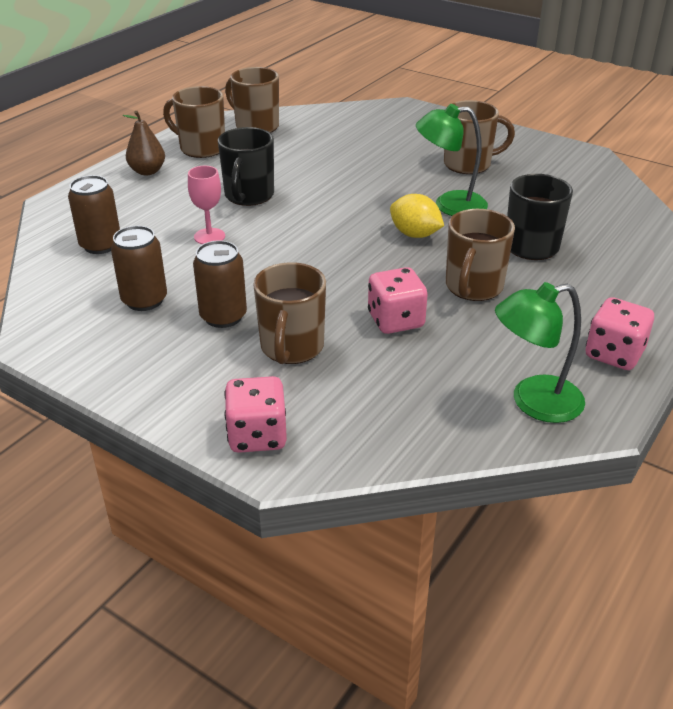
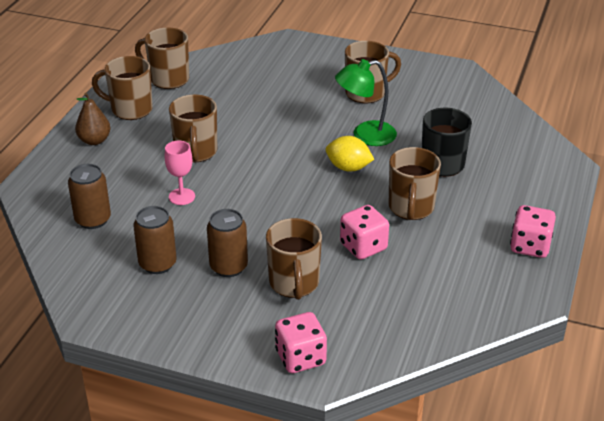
camera: 15 degrees left, 0 degrees up
(248, 196) = (196, 152): black mug -> brown mug
(533, 402) = (486, 294): green lamp -> none

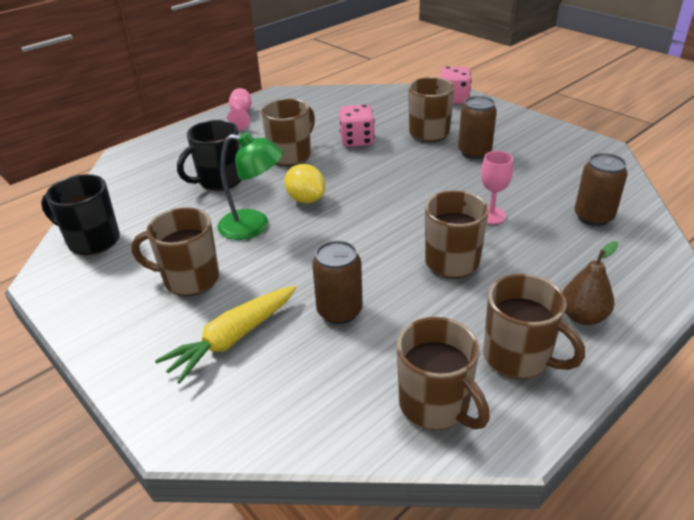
camera: 150 degrees left, 0 degrees up
(157, 264) = (535, 167): brown can -> brown can (339, 311)
(302, 75) = (233, 339): none -> yellow carrot
(468, 95) = (92, 240): none -> black mug
(530, 246) = (241, 115): pink dice -> pink goblet

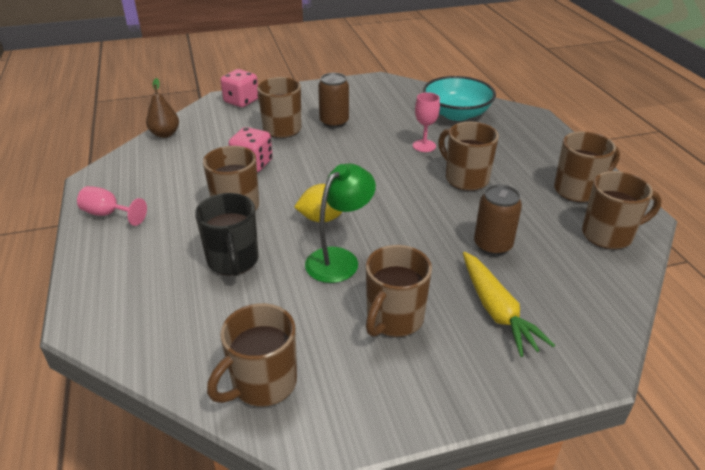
camera: 65 degrees left, 0 degrees up
(92, 240) = (262, 384): black mug -> brown mug
(582, 316) = (552, 156): brown pear -> brown pear (165, 134)
(593, 217) = (456, 114): brown can -> turquoise bowl

